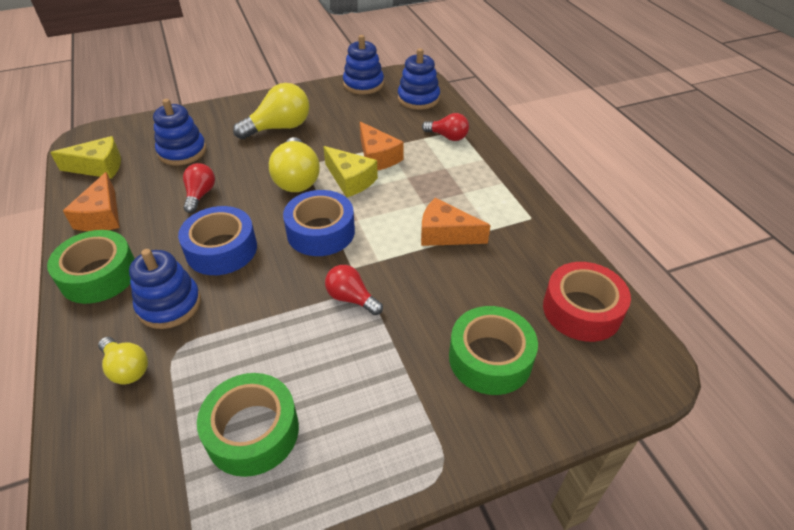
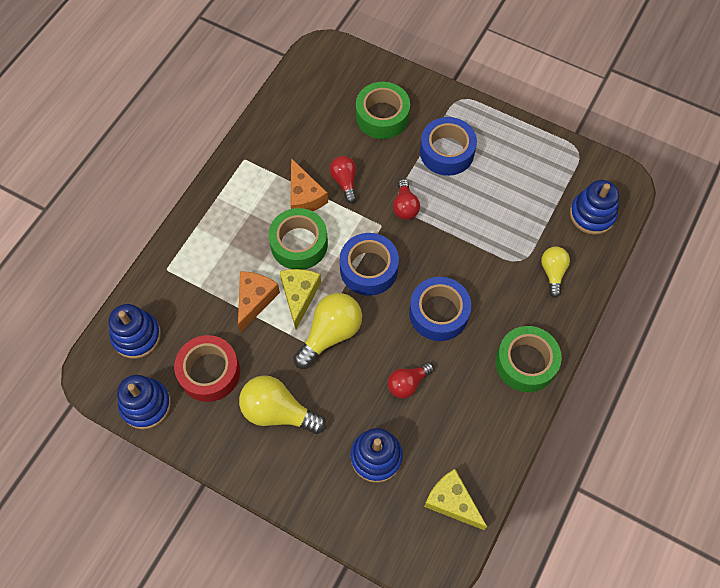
camera: 130 degrees left, 20 degrees up
(102, 216) = (488, 428): orange cheese -> none
(169, 305) = (502, 296): blue stacking toy -> blue stacking toy (592, 214)
(252, 431) = (520, 183): green tape -> green tape (299, 244)
(377, 387) = (447, 152): none -> blue tape
(447, 137) = (183, 270): red light bulb -> red light bulb (344, 181)
(582, 310) = (308, 94): red tape -> red tape (209, 372)

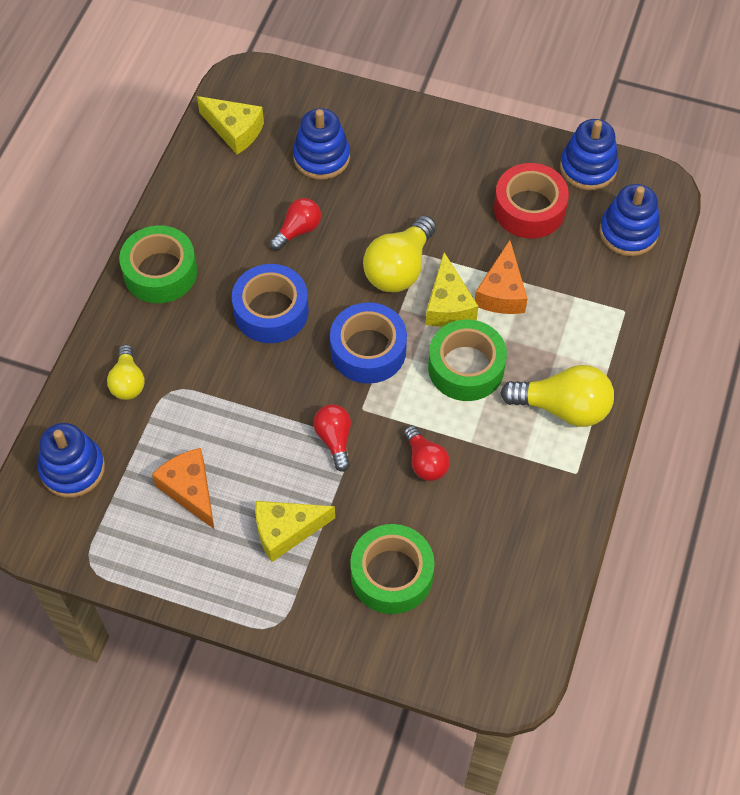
camera: 170 degrees right, 5 degrees down
(278, 412) = (439, 182): yellow light bulb -> yellow light bulb (563, 407)
(304, 196) = (476, 432): orange cheese -> orange cheese (190, 490)
(447, 152) = (286, 531): blue tape -> yellow cheese

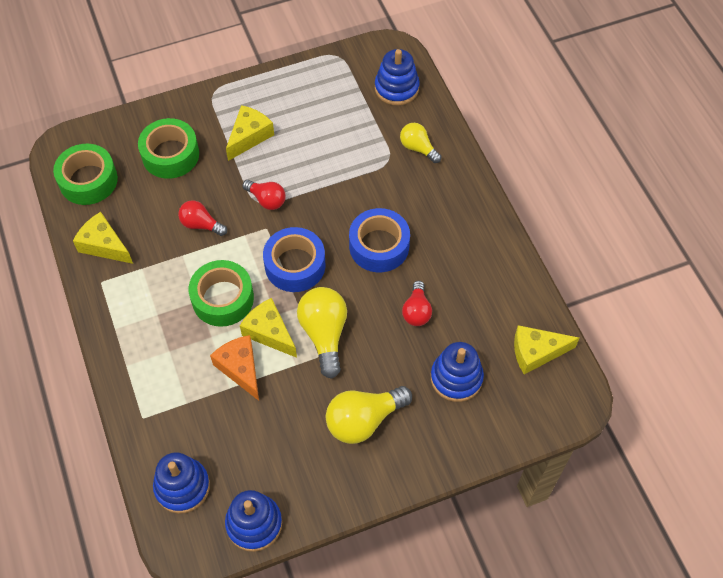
camera: 140 degrees right, 0 degrees up
(160, 272) = (472, 220): green tape -> green tape (88, 180)
(190, 490) = (322, 120): orange cheese -> none
(529, 209) = (271, 450): red tape -> none
(545, 513) = (104, 245): none -> yellow cheese
(563, 407) = (138, 317): yellow light bulb -> yellow light bulb (363, 420)

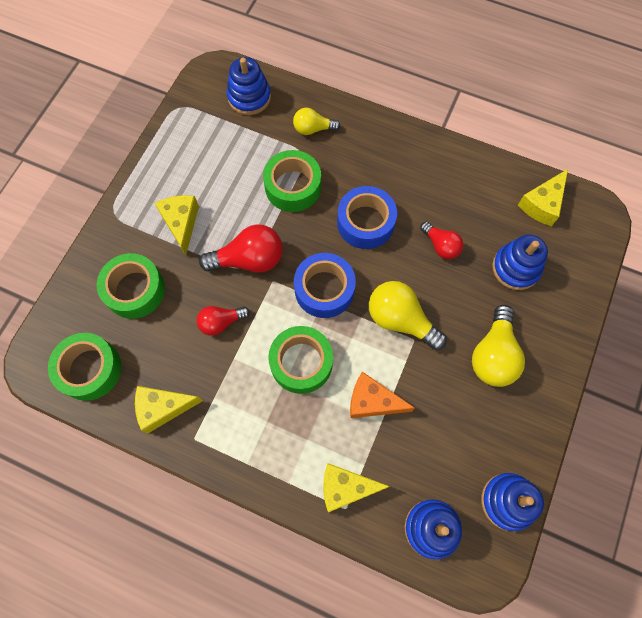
camera: 45 degrees left, 10 degrees up
(266, 200) = (249, 259): red light bulb -> red light bulb, size x1.65
(269, 332) = (362, 355): yellow cheese -> yellow cheese (345, 488)
(355, 176) = (293, 186): none -> green tape

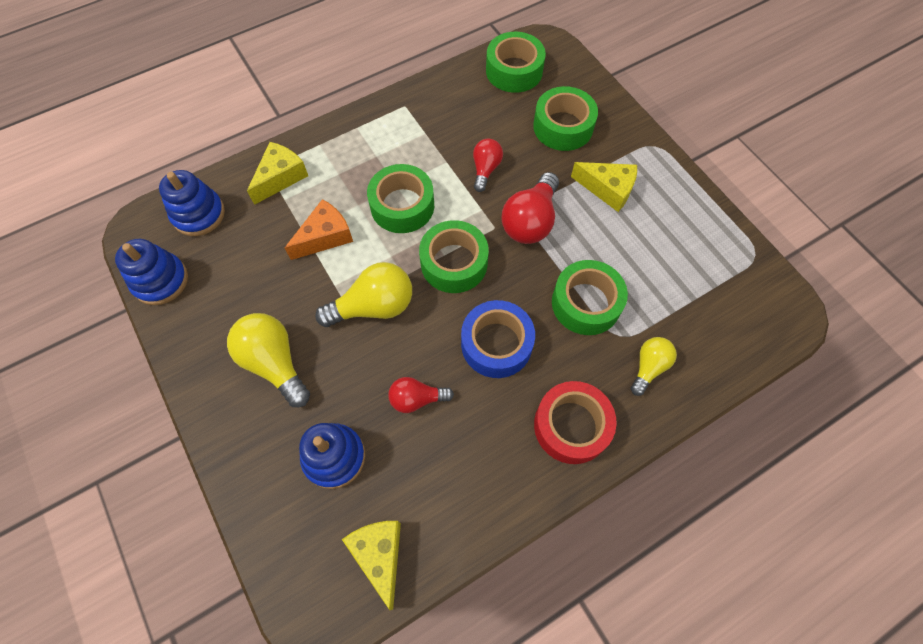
camera: 125 degrees right, 5 degrees down
(163, 408) = (444, 99): yellow cheese -> none
(249, 97) = (732, 328): blue stacking toy -> none
(324, 289) = (454, 263): blue tape -> green tape
(385, 150) = (571, 426): none -> red tape

